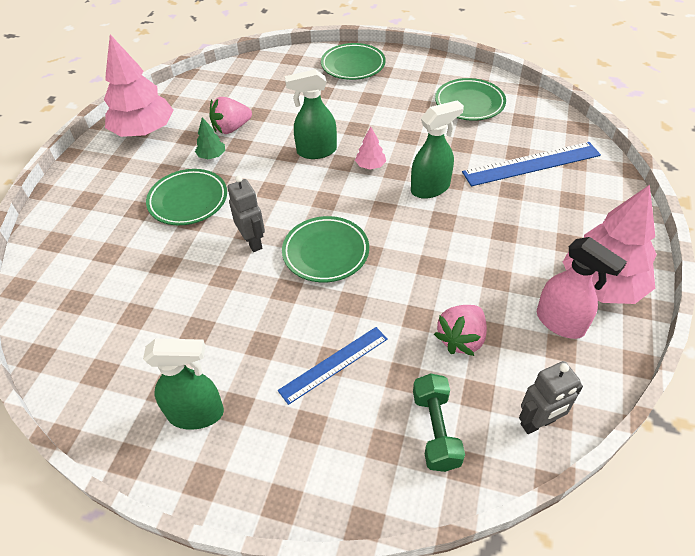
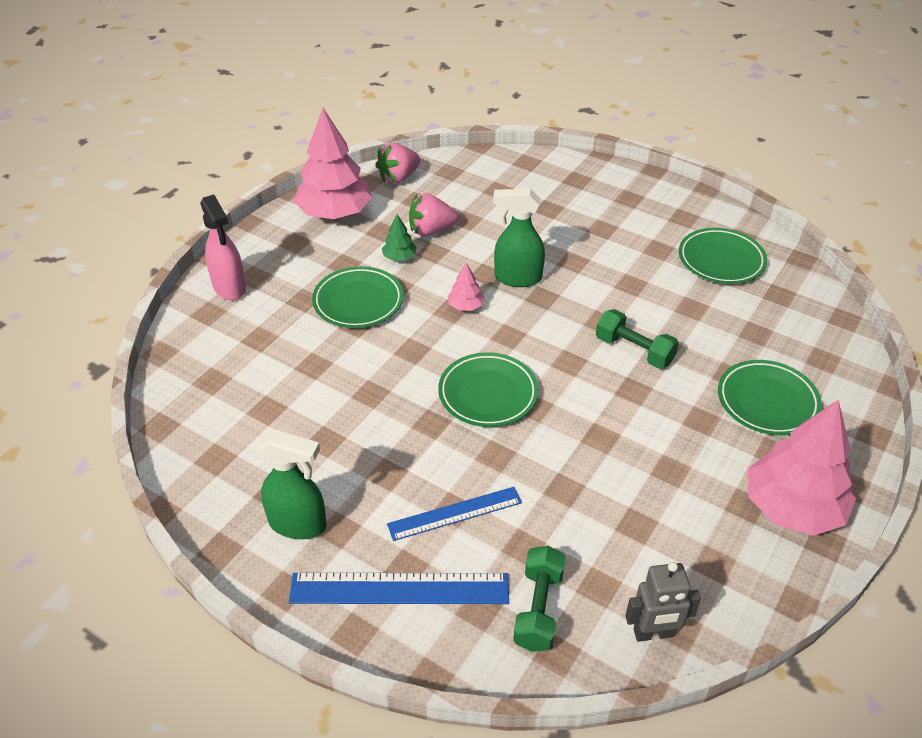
camera: 15 degrees right, 5 degrees down
(253, 242) = (413, 363): grey robot -> none
(353, 65) = (597, 184): green plate -> green plate (767, 401)
(370, 165) = (573, 308): pink tree -> pink tree (465, 306)
(430, 188) = (634, 350): green spray bottle -> green dumbbell
(461, 339) = (603, 524): pink strawberry -> pink strawberry (398, 177)
(531, 164) = (767, 350): blue ruler -> blue ruler (399, 589)
(560, 323) = (725, 537): pink spray bottle -> pink spray bottle (229, 287)

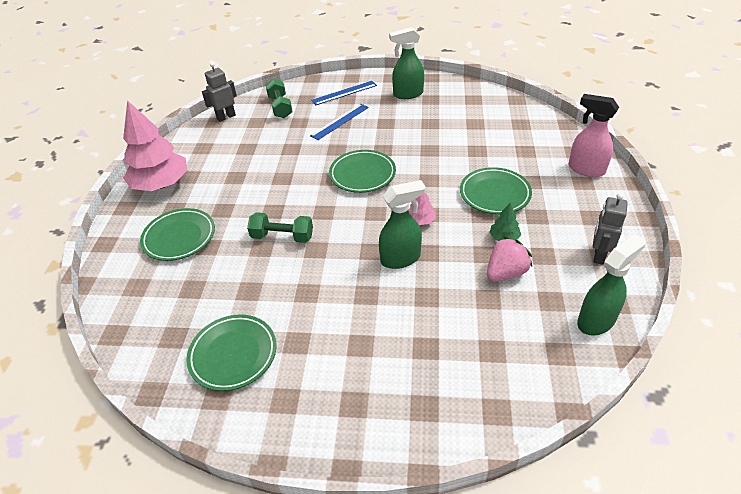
camera: 155 degrees right, 0 degrees up
(335, 213) = (598, 255): pink tree -> grey robot
(398, 177) = (596, 321): pink strawberry -> green spray bottle
(399, 589) = (344, 93): blue ruler -> blue ruler, size x0.67

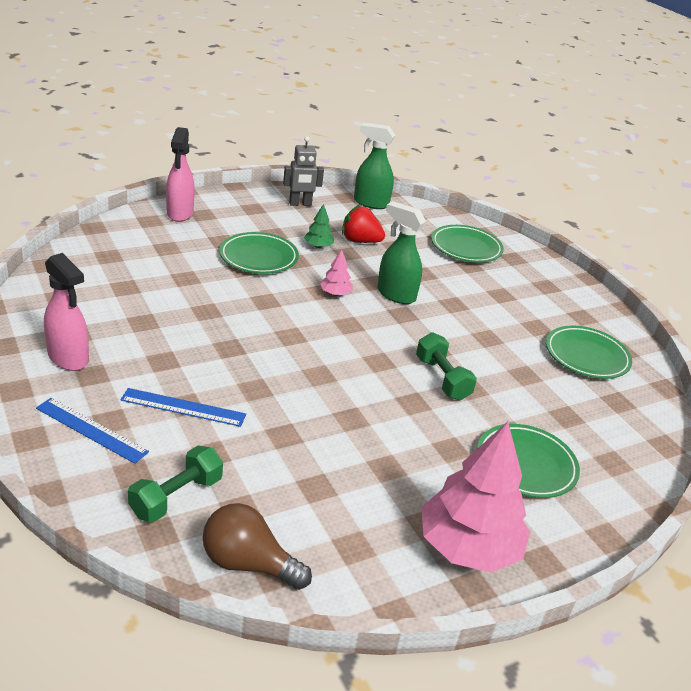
camera: 130 degrees left, 10 degrees down
(226, 117) = (248, 563): grey robot -> brown light bulb
(362, 174) = (292, 350): green plate -> green plate (466, 248)
(407, 94) = (68, 358): green spray bottle -> pink spray bottle
(505, 273) = (360, 241): pink strawberry -> red strawberry

